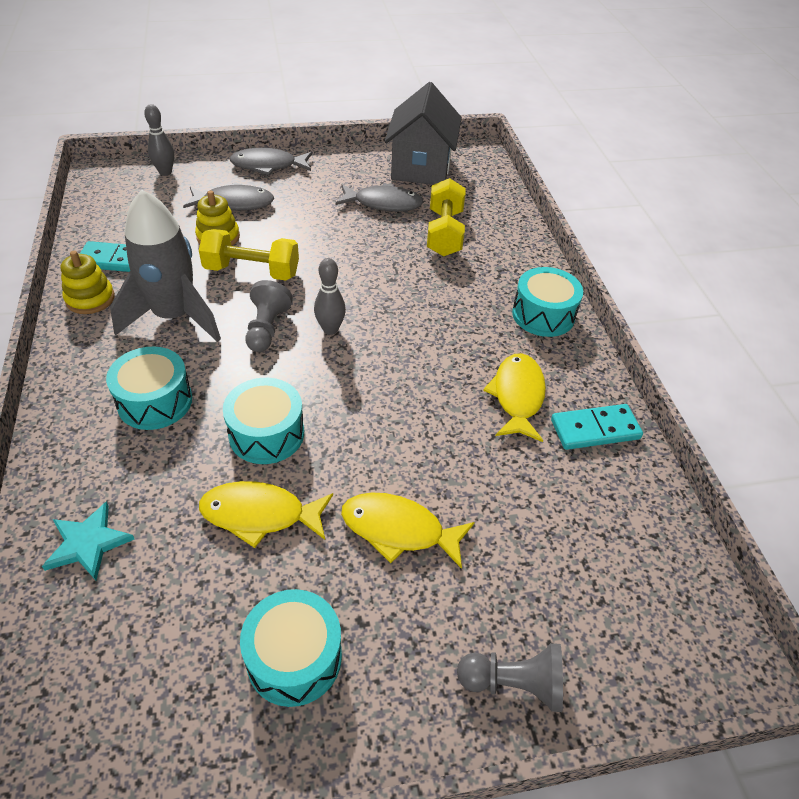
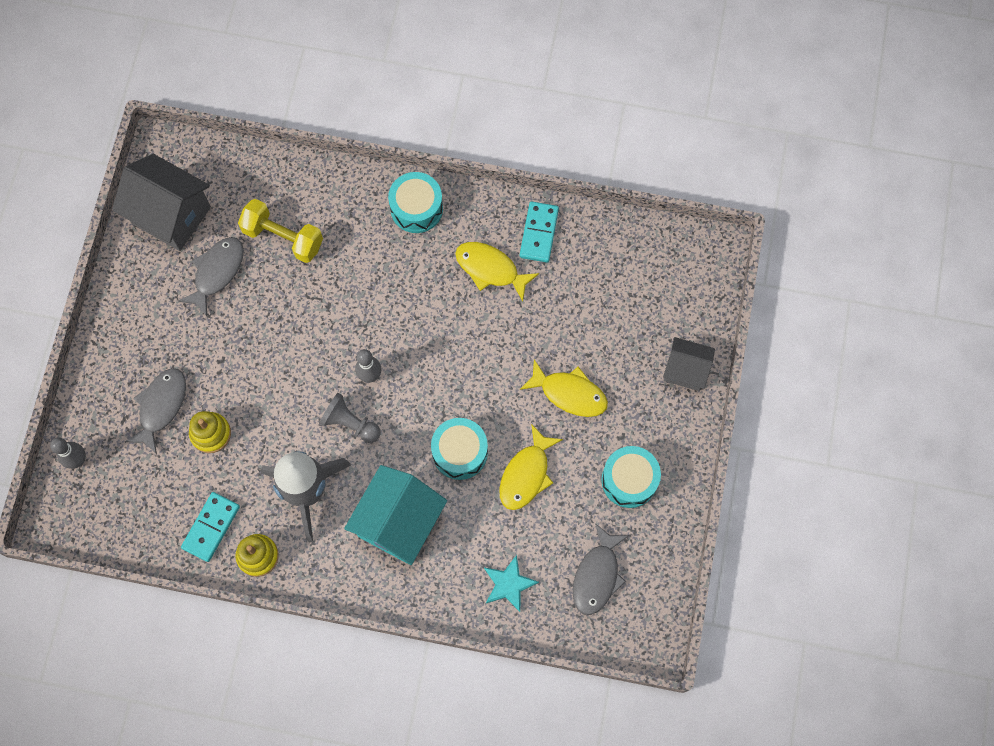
camera: 65 degrees left, 25 degrees up
(155, 401) = (399, 523): turquoise drum -> turquoise house
(252, 271) = (272, 416): yellow dumbbell -> none
(268, 166) = (107, 358): grey fish -> grey fish (597, 575)
(399, 530) = (569, 393): yellow fish -> yellow fish turned 105 degrees counterclockwise
(513, 683) = (685, 370): grey pawn -> grey house

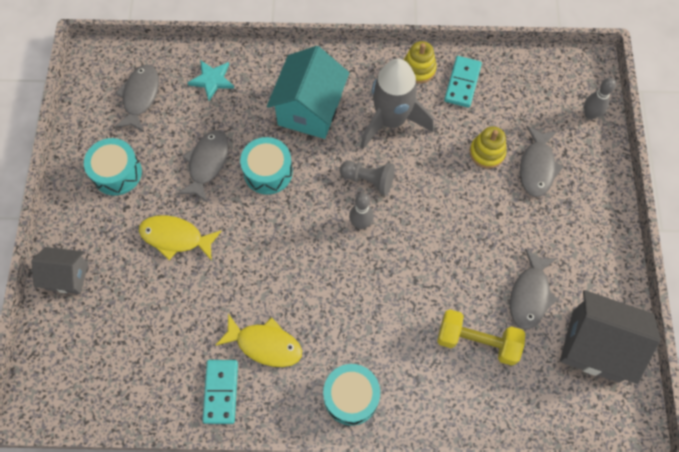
camera: 170 degrees right, 5 degrees down
(526, 474) = (207, 163): yellow fish -> grey fish

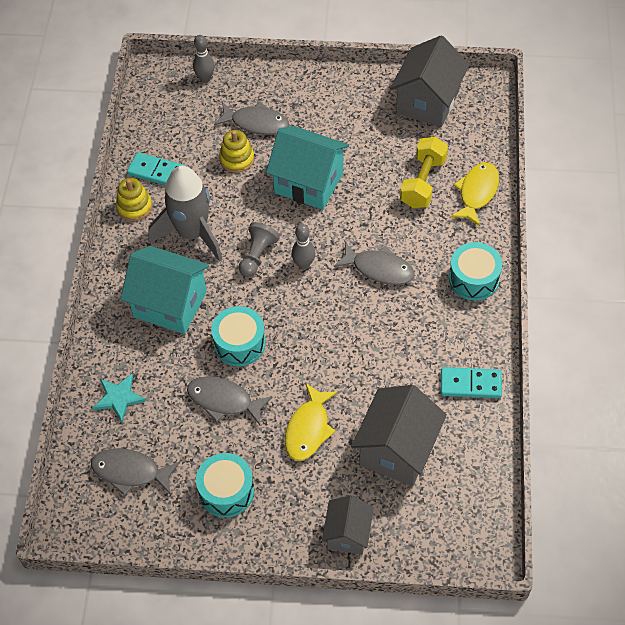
camera: 85 degrees left, 10 degrees down
(150, 319) = (397, 450): none -> grey house
(265, 344) = (424, 347): yellow fish -> yellow fish (477, 192)
(464, 223) = (309, 183): none -> turquoise house
(530, 295) = (381, 141): grey fish -> grey fish (379, 269)

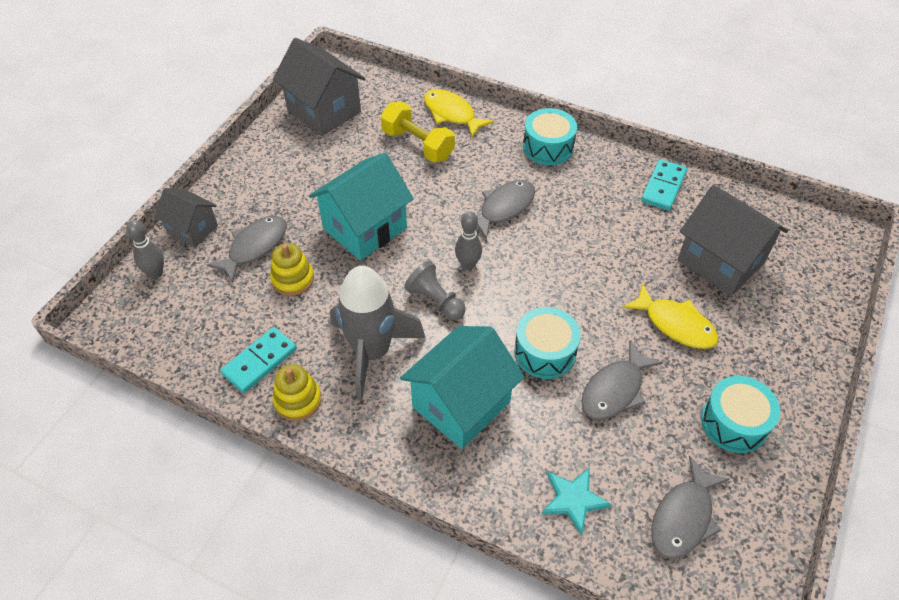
camera: 70 degrees left, 5 degrees down
(347, 534) = (808, 330): grey house -> grey house (192, 229)

